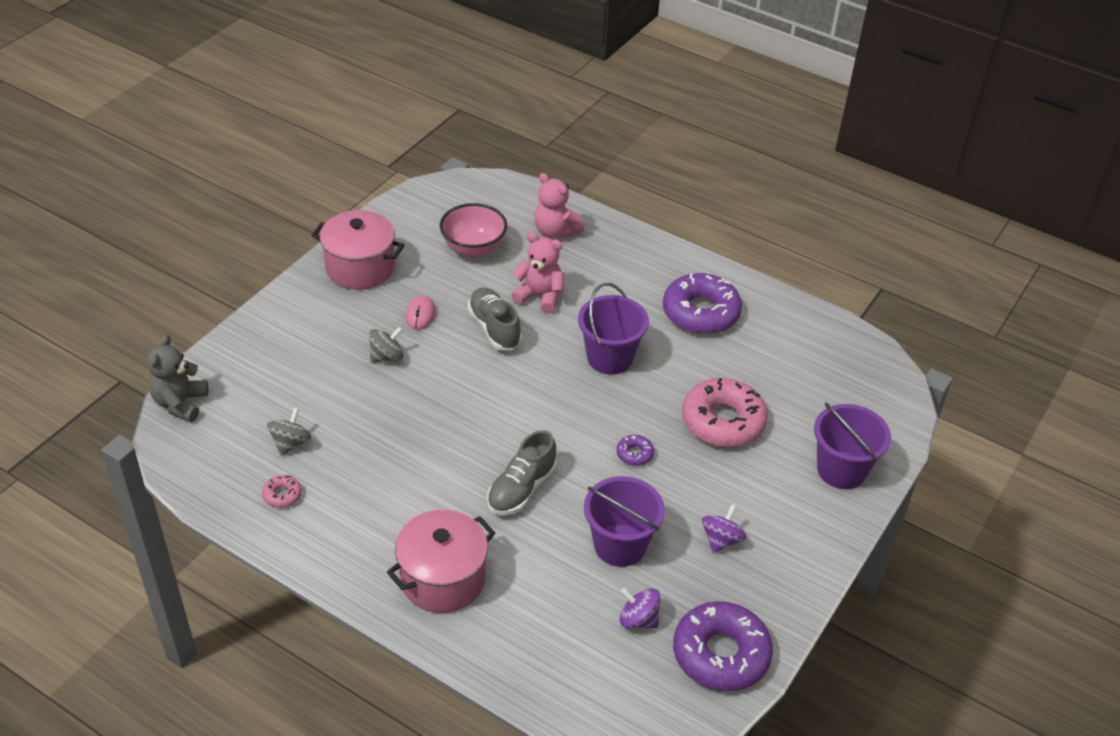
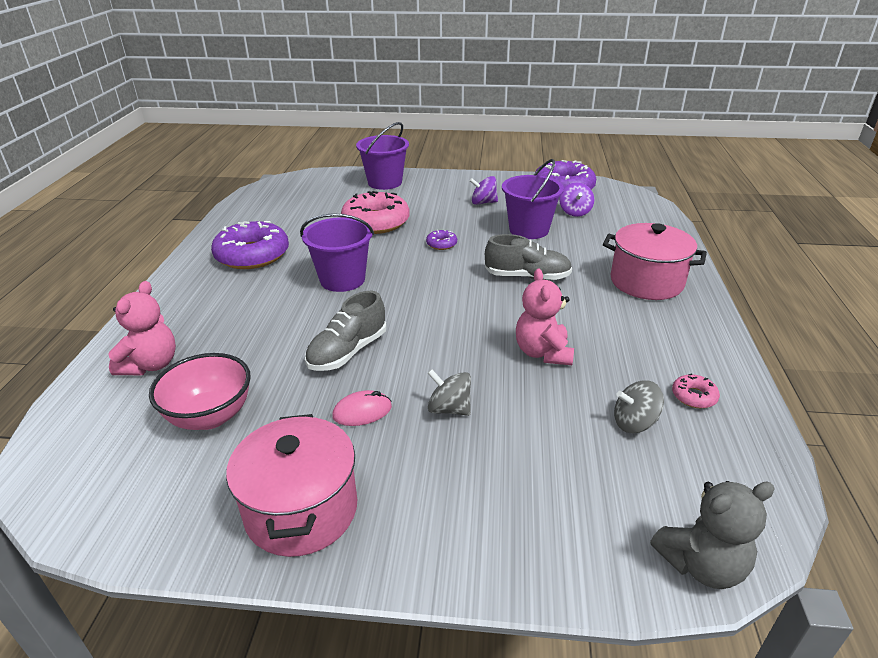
camera: 115 degrees left, 10 degrees down
(540, 296) = (278, 340): pink teddy bear -> pink teddy bear (543, 353)

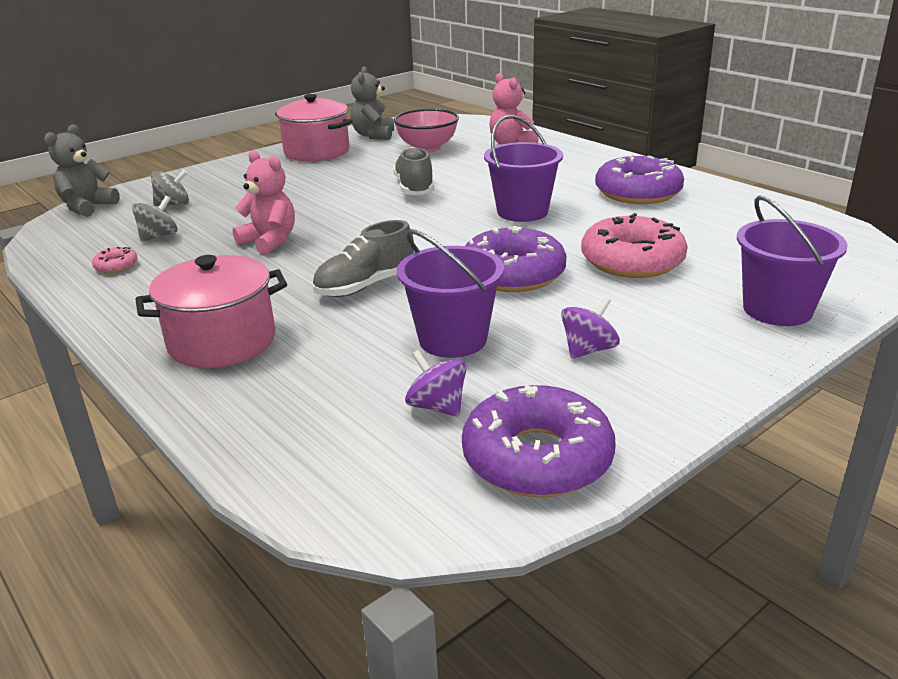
camera: 135 degrees right, 5 degrees down
(181, 505) = (374, 135): none -> grey teddy bear
(362, 411) = (349, 177): pink mouse -> none
(441, 244) = (513, 274): purple donut -> purple donut, size x2.32
(449, 409) = (297, 196): grey spinning top -> grey spinning top (173, 204)

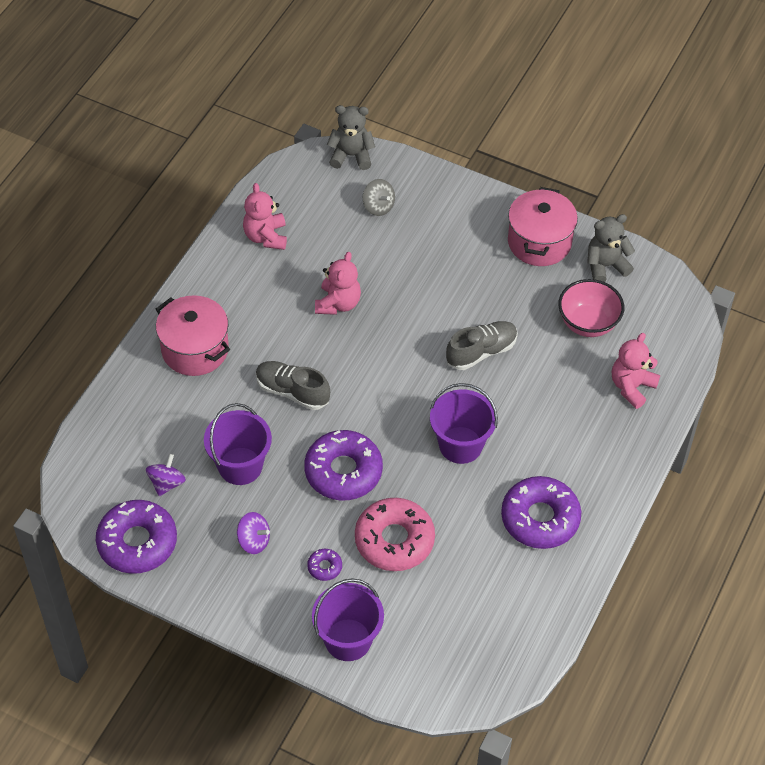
camera: 65 degrees right, 25 degrees up
(116, 266) = (266, 236): pink donut -> pink teddy bear
(158, 236) = (320, 232): grey spinning top -> none
(655, 307) = (324, 567): none -> purple donut

